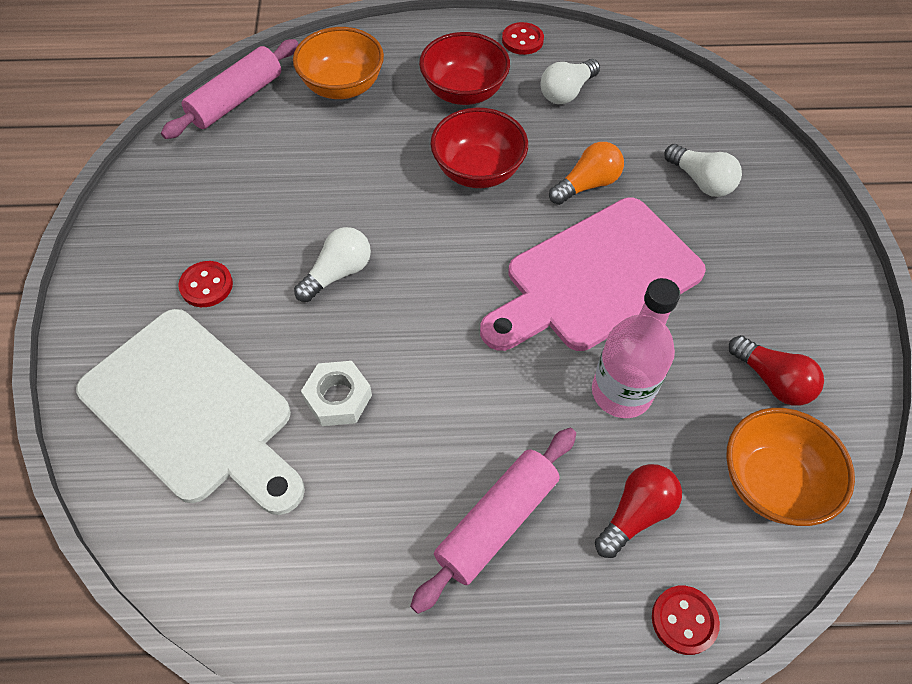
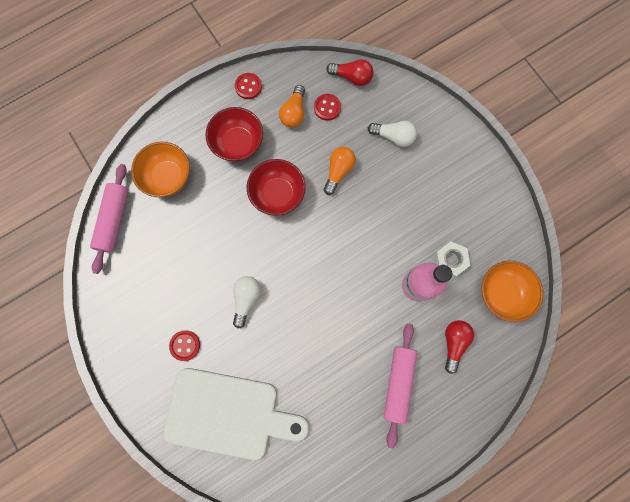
camera: 30 degrees left, 20 degrees up
(338, 398) = (291, 366): white nut -> white nut (450, 260)
(566, 92) = (294, 113): white light bulb -> orange light bulb
(596, 278) = (373, 228): pink cutting board -> none
(684, 620) = (495, 379): red button -> red button (327, 108)
(772, 380) = (479, 239): red light bulb -> red light bulb (352, 77)

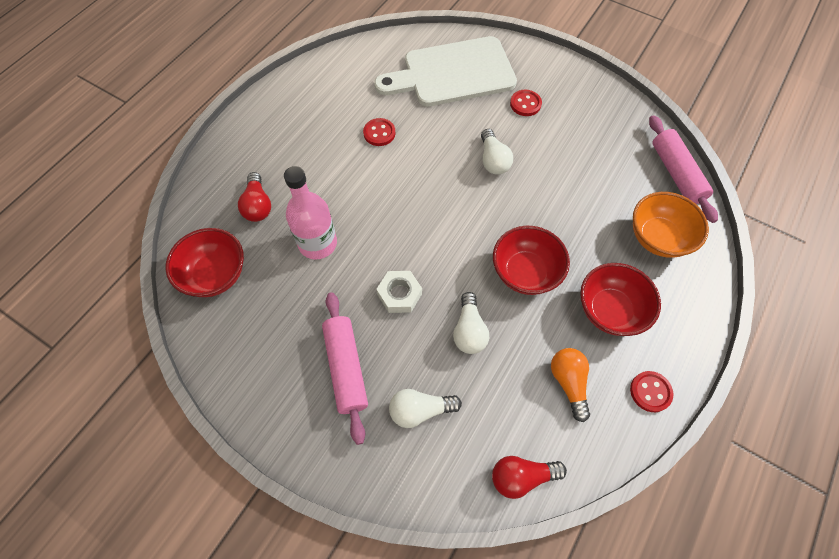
camera: 155 degrees right, 15 degrees down
(327, 108) = (530, 411): red button -> red button (379, 133)
(338, 171) = (469, 330): orange light bulb -> white light bulb
(398, 382) = (304, 151): pink rolling pin -> pink rolling pin (346, 368)
(450, 260) = (288, 285): white nut -> white nut (399, 294)
(502, 293) = (215, 275): orange bowl -> red bowl

